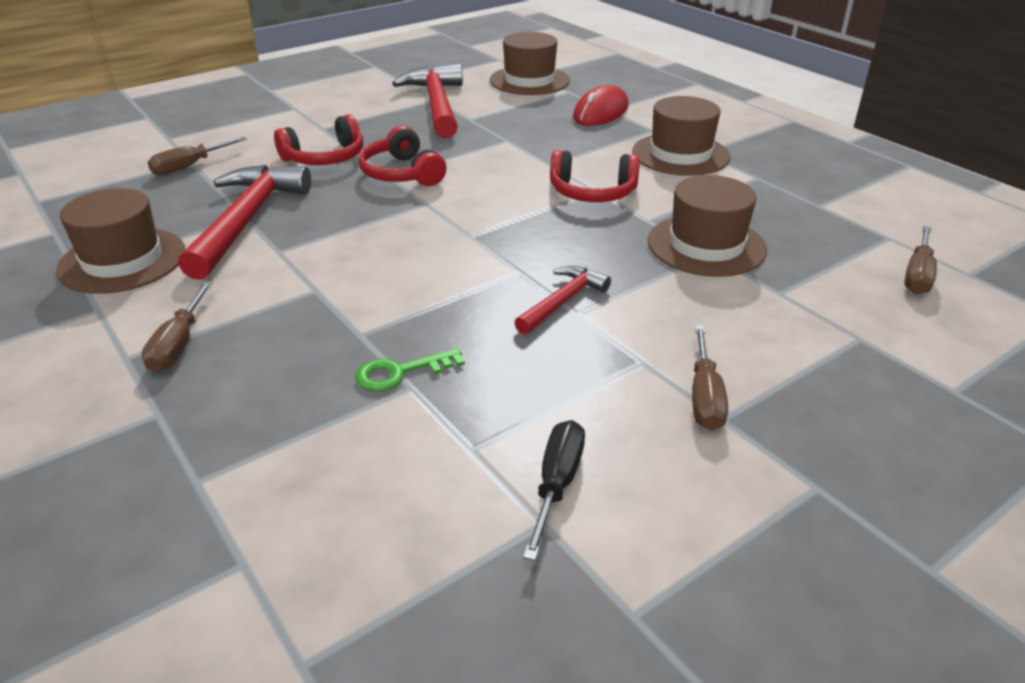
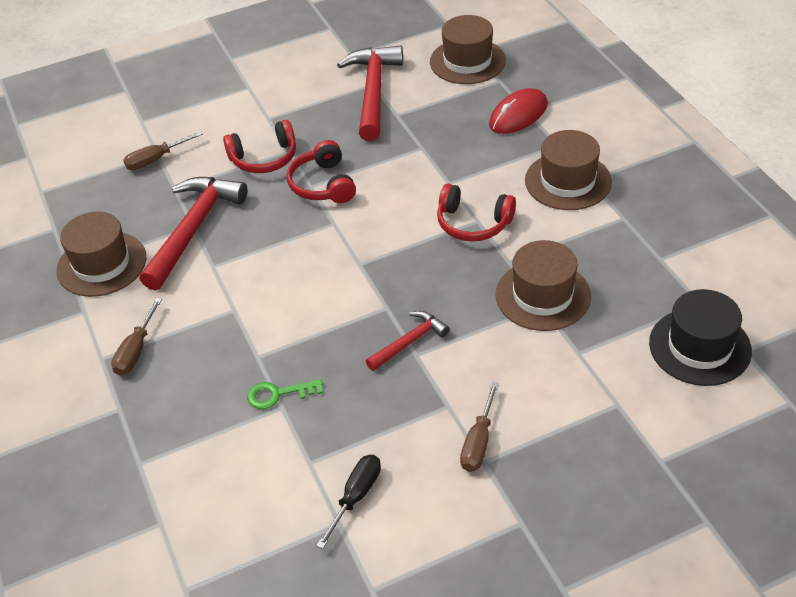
camera: 15 degrees right, 10 degrees up
(917, 275) = (699, 347): brown screwdriver -> black hat

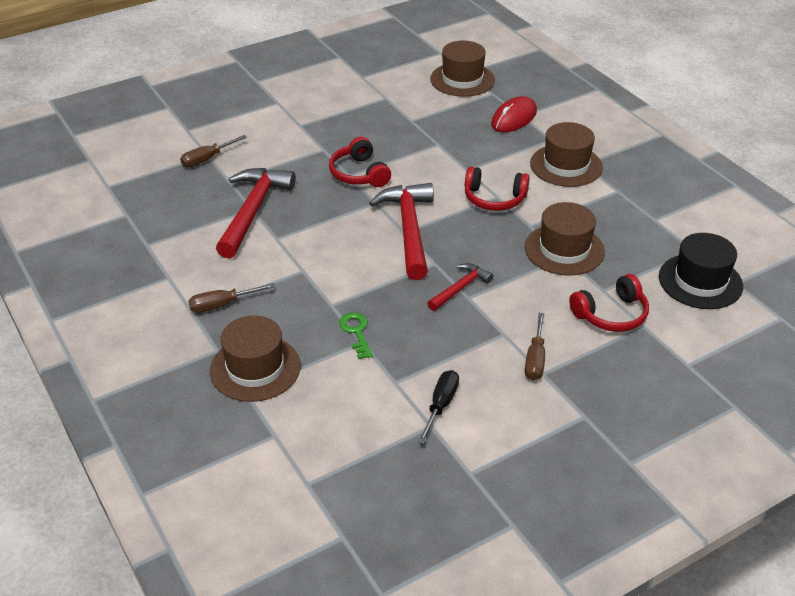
camera: 10 degrees left, 5 degrees down
(102, 264) = (176, 240): brown hat -> brown hat (255, 368)
(136, 350) = (222, 305): brown screwdriver -> brown screwdriver turned 60 degrees clockwise
(264, 158) = (303, 155): red headphones -> red headphones (611, 314)
(278, 394) = (356, 332): green key -> green key turned 90 degrees clockwise
(373, 92) = (387, 104): red hammer -> red hammer (409, 229)

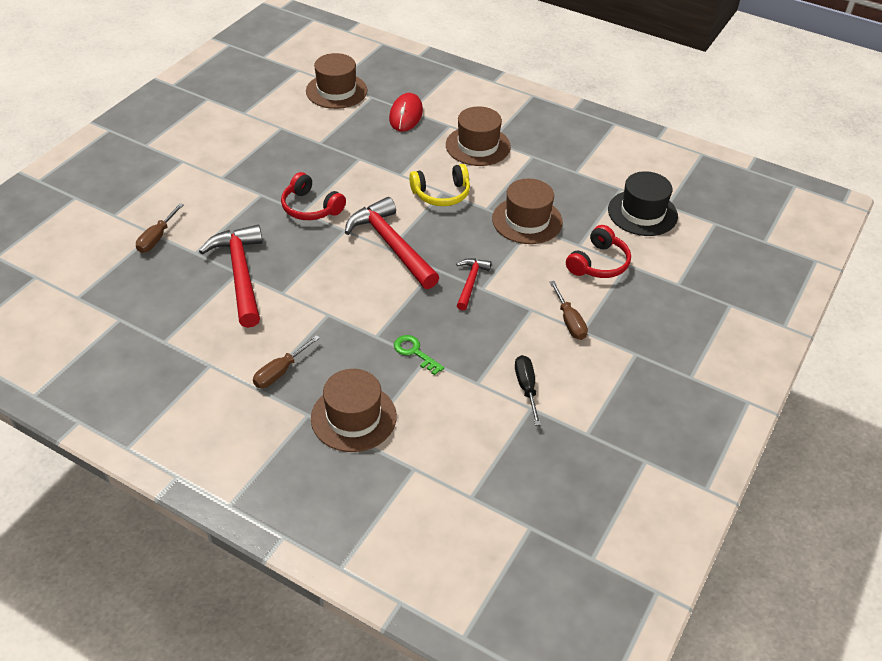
camera: 30 degrees left, 5 degrees up
(494, 199) = (441, 194): red headphones -> yellow headphones

